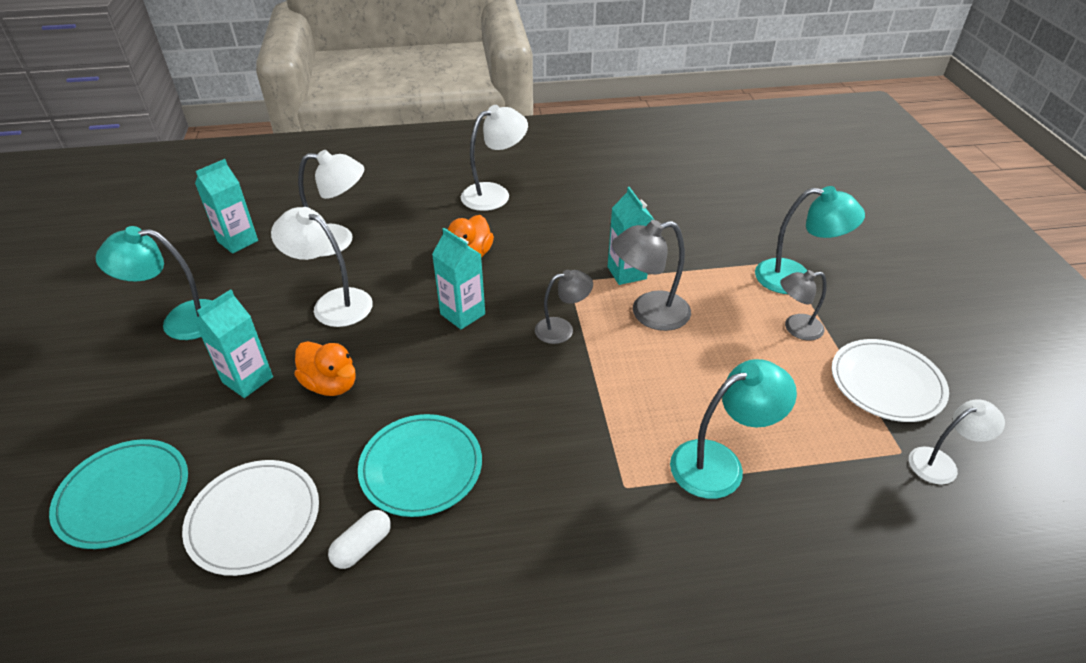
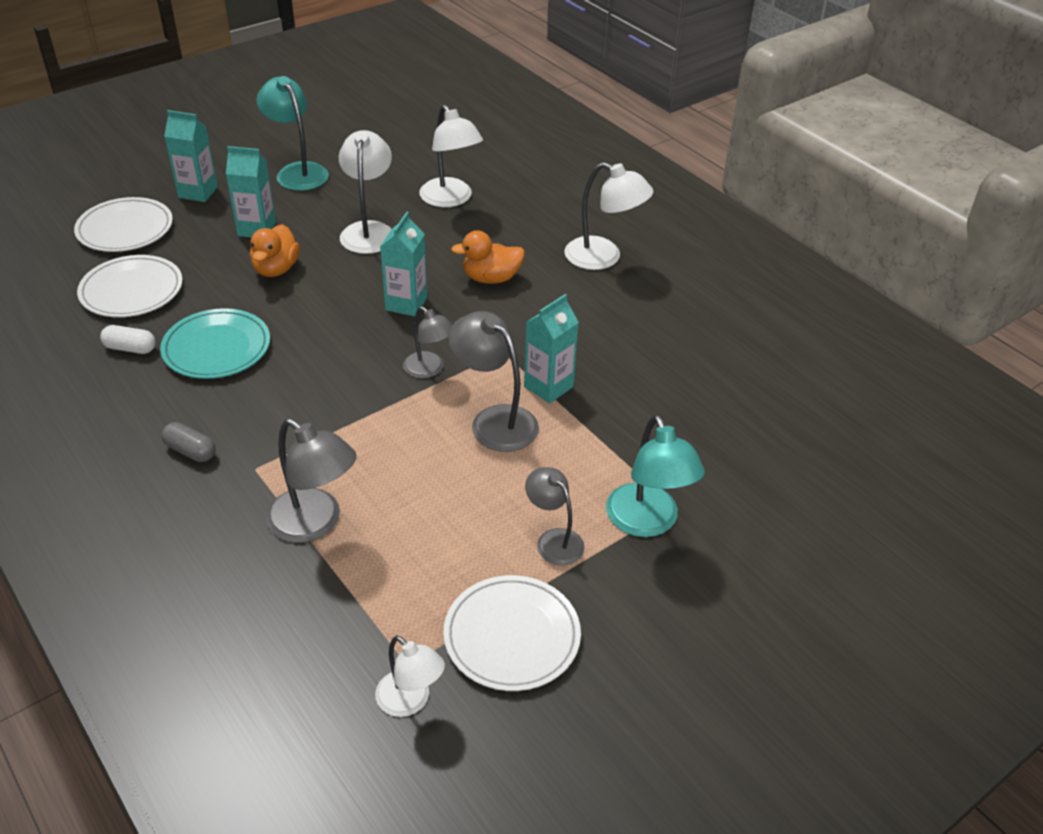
camera: 60 degrees right, 0 degrees up
(123, 495) = (125, 229): turquoise plate -> white plate
(238, 241) = (408, 152): turquoise carton -> turquoise carton (198, 192)
(571, 533) = (190, 451): none -> grey capsule
(720, 463) = (315, 524): turquoise lamp -> grey lamp

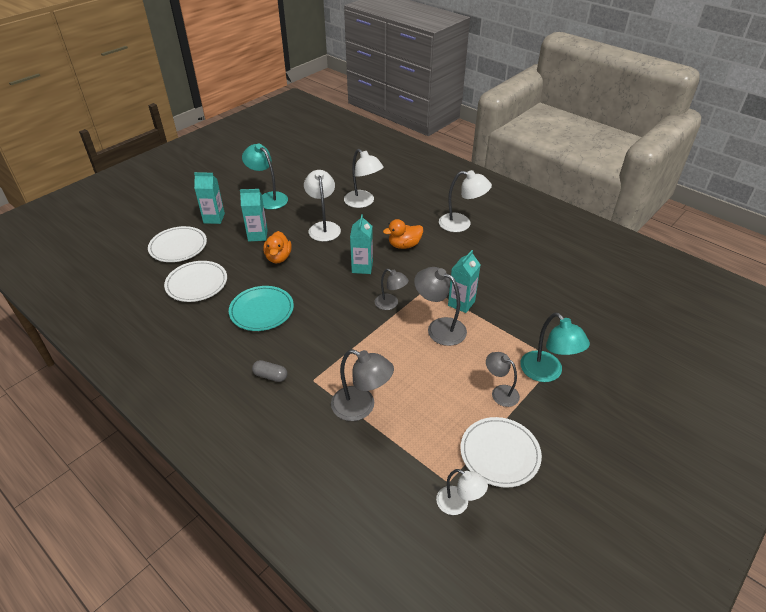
camera: 10 degrees left, 0 degrees up
(130, 348) = (209, 319): white capsule -> none

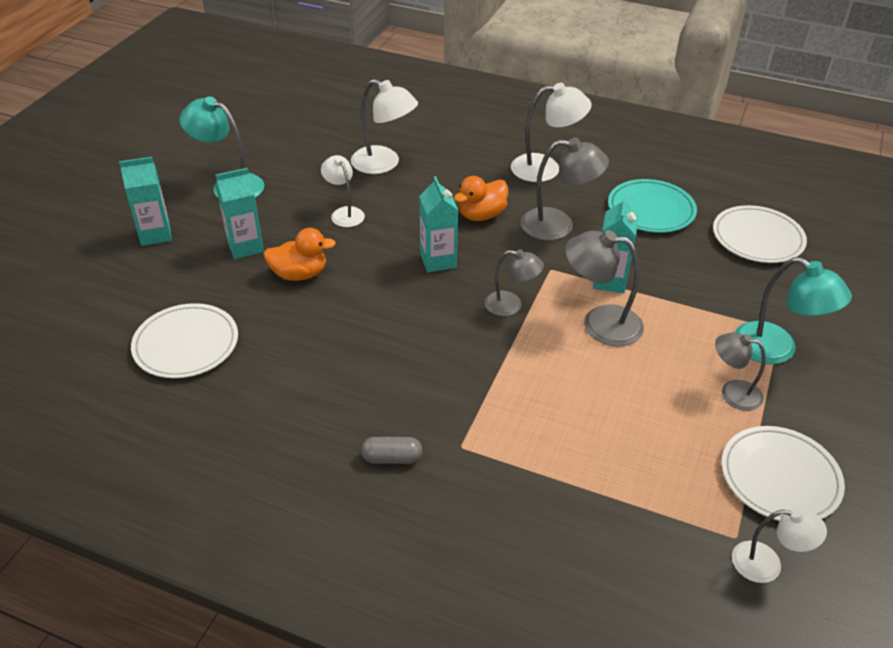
camera: 20 degrees left, 0 degrees up
(178, 246) = (119, 292): white plate -> white plate (757, 238)
(261, 310) = (319, 361): turquoise plate -> turquoise plate (651, 209)
(278, 258) = (299, 274): orange duck -> orange duck turned 75 degrees counterclockwise
(323, 227) = (344, 213): white lamp -> white lamp, size x0.64
(361, 407) = (555, 467): grey lamp -> grey lamp (558, 225)

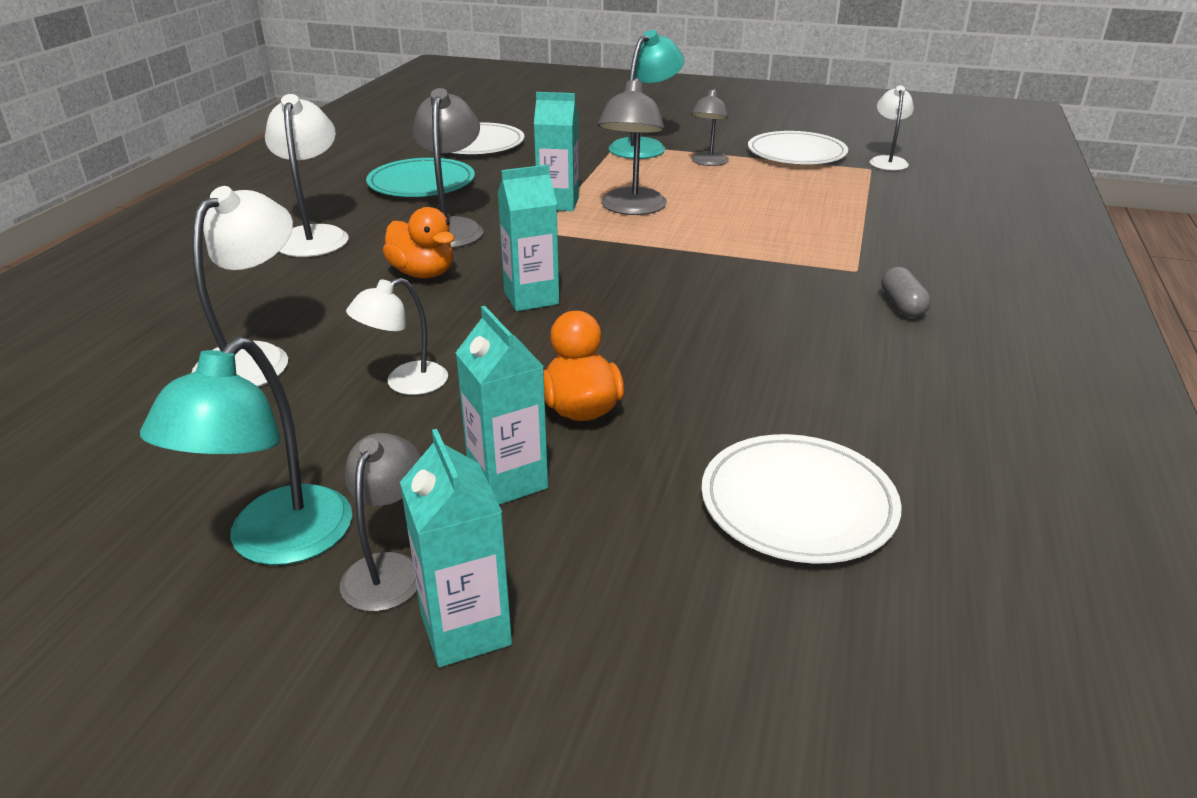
camera: 95 degrees left, 10 degrees down
(511, 305) = (614, 251): grey lamp -> grey lamp (388, 569)

